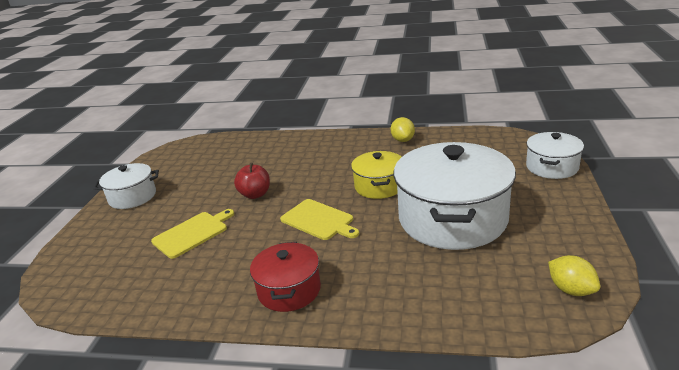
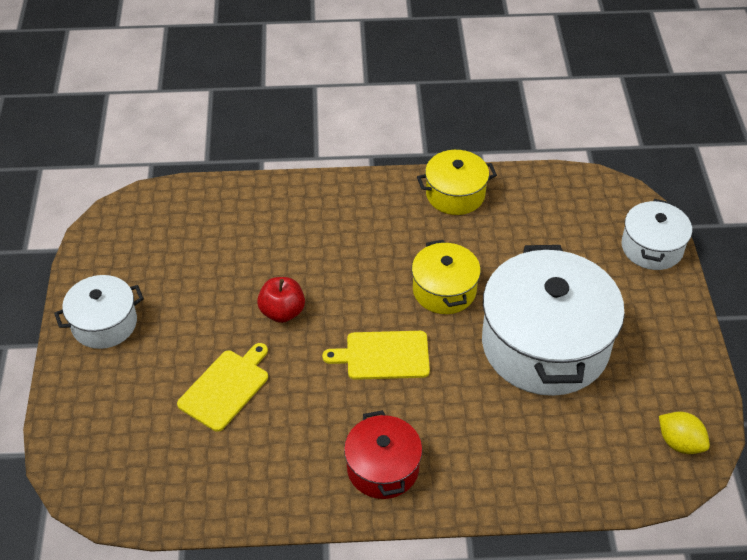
camera: 15 degrees left, 20 degrees up
(319, 220) = (383, 356): yellow cutting board -> yellow cutting board turned 150 degrees clockwise
(403, 140) = (455, 194): yellow lemon -> yellow pot

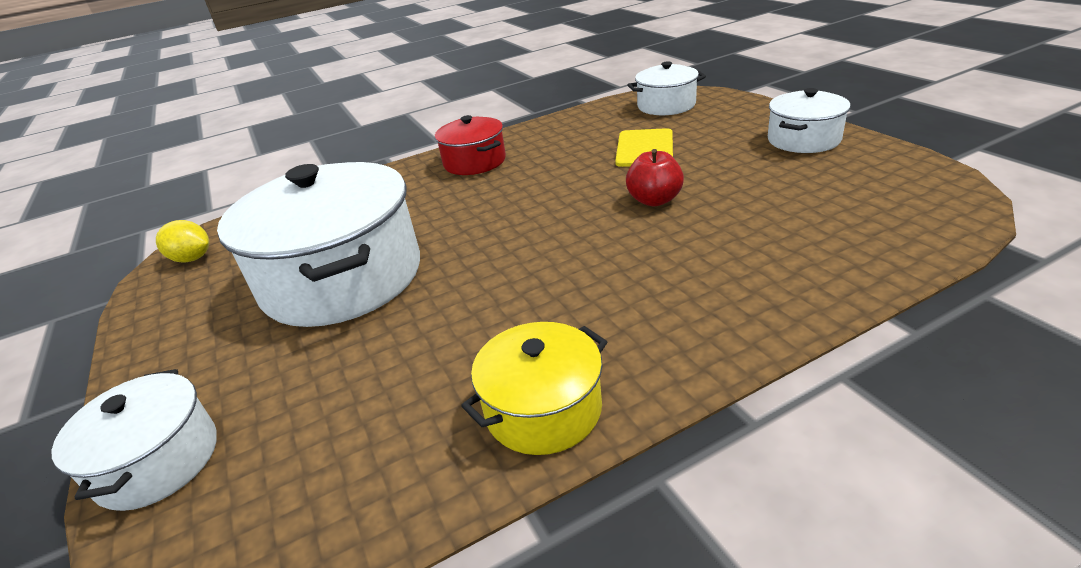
camera: 160 degrees right, 15 degrees down
(124, 467) = (666, 105): none -> white pot
(383, 356) = (520, 210): yellow cutting board -> none
(444, 290) = (487, 280): yellow pot -> none

